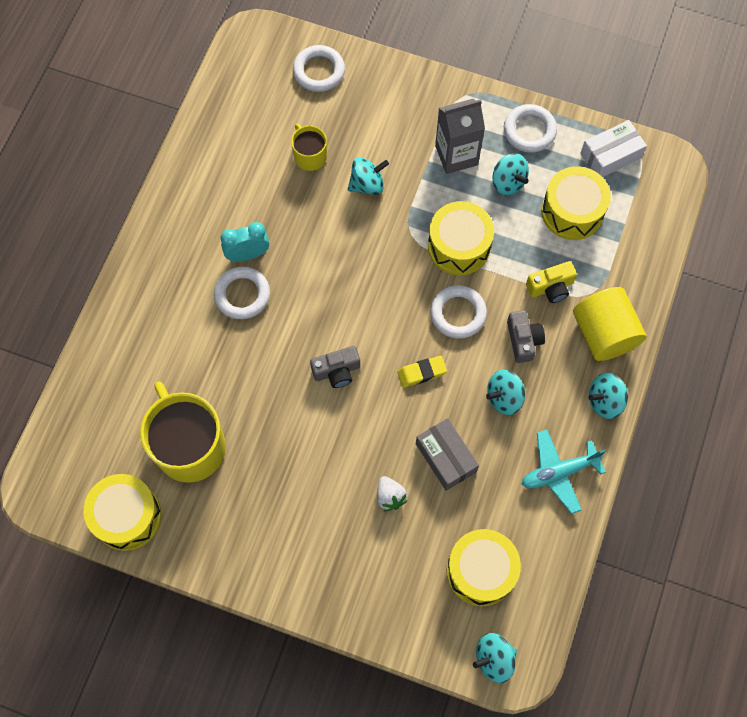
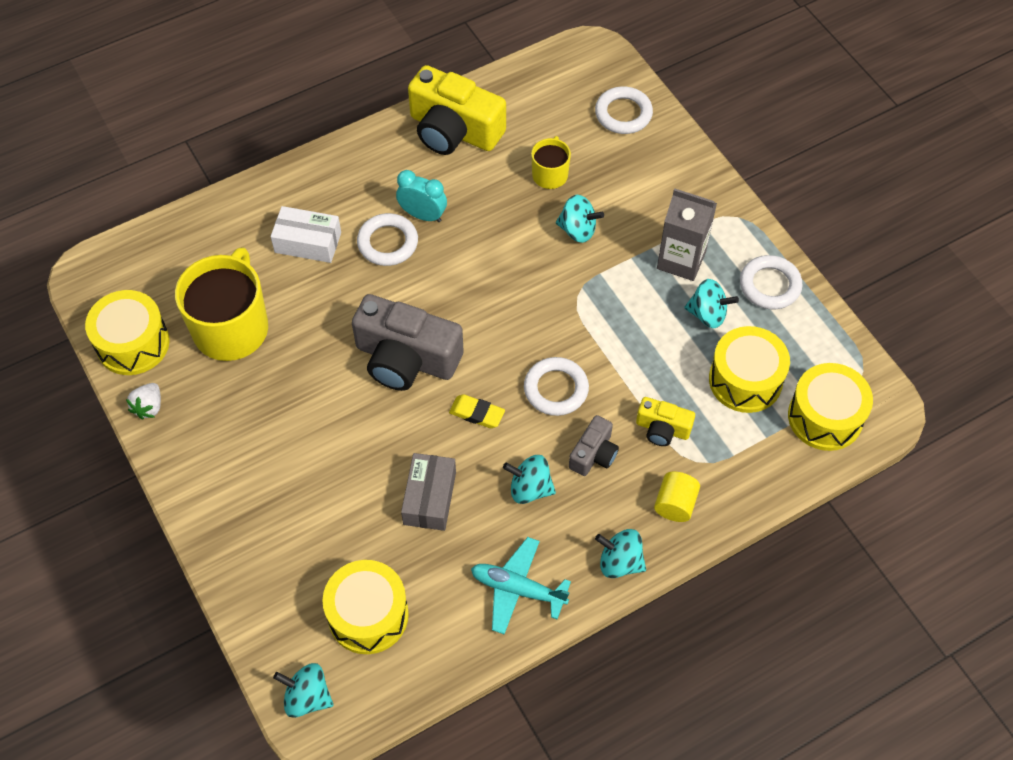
camera: 40 degrees right, 10 degrees down
(208, 171) = (454, 130): none -> yellow camera
(337, 371) = (406, 358): grey camera -> grey camera, size x1.97
(390, 497) = (351, 492): white strawberry -> white strawberry (149, 407)
(459, 246) = (611, 335): yellow drum -> yellow drum (825, 417)
(508, 182) = (708, 314): turquoise spinning top -> turquoise spinning top turned 75 degrees counterclockwise
(604, 333) = (675, 504): yellow cylinder -> yellow cylinder, size x0.57
(610, 156) = (829, 359): white box -> white box (308, 242)

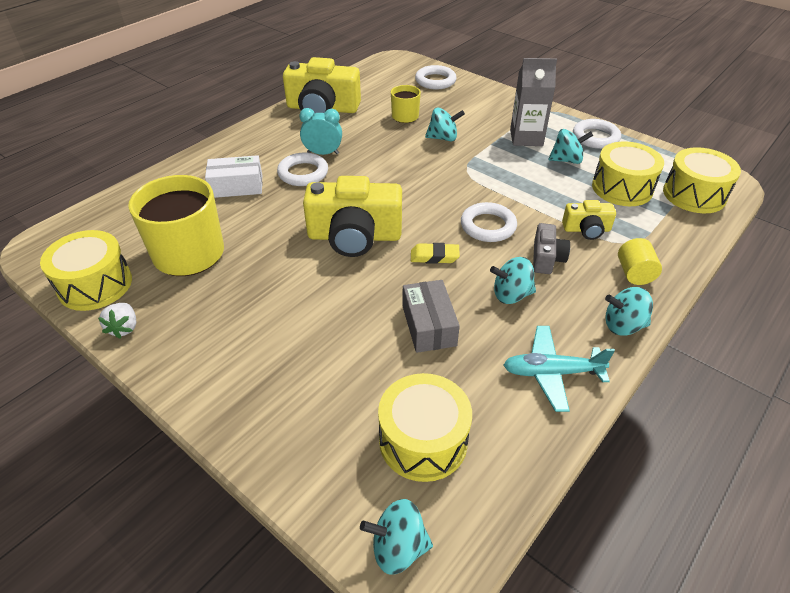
camera: 20 degrees left, 15 degrees down
(406, 358) = (354, 236): grey camera -> yellow camera

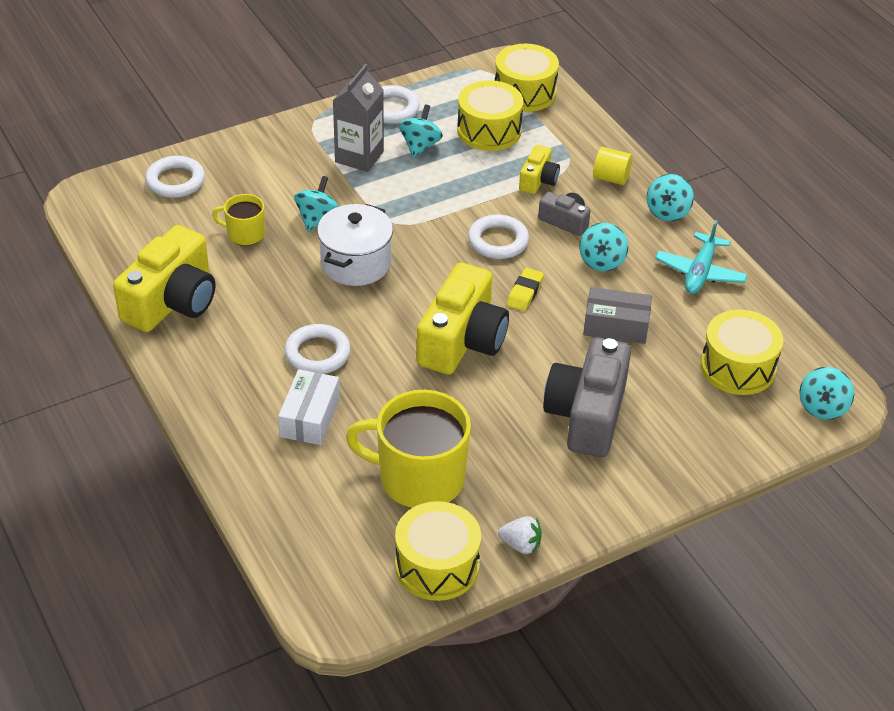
camera: 70 degrees left, 0 degrees up
(298, 333) = (587, 414): none -> grey camera
(323, 153) = (284, 326): turquoise clock -> none
(408, 165) = (356, 263): none -> white pot

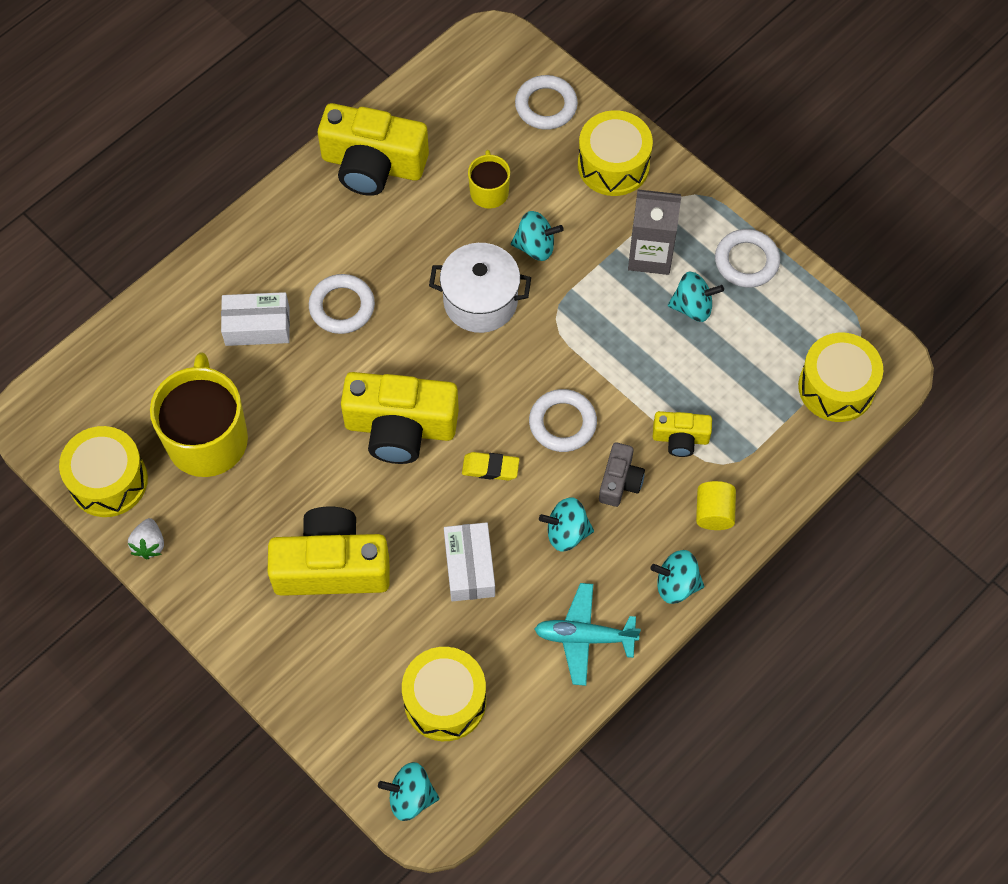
camera: 75 degrees right, 20 degrees up
(489, 131) = (748, 368): yellow drum -> yellow drum (613, 165)
(587, 414) = (332, 566): grey camera -> yellow camera
(616, 326) = (469, 567): grey box -> white box

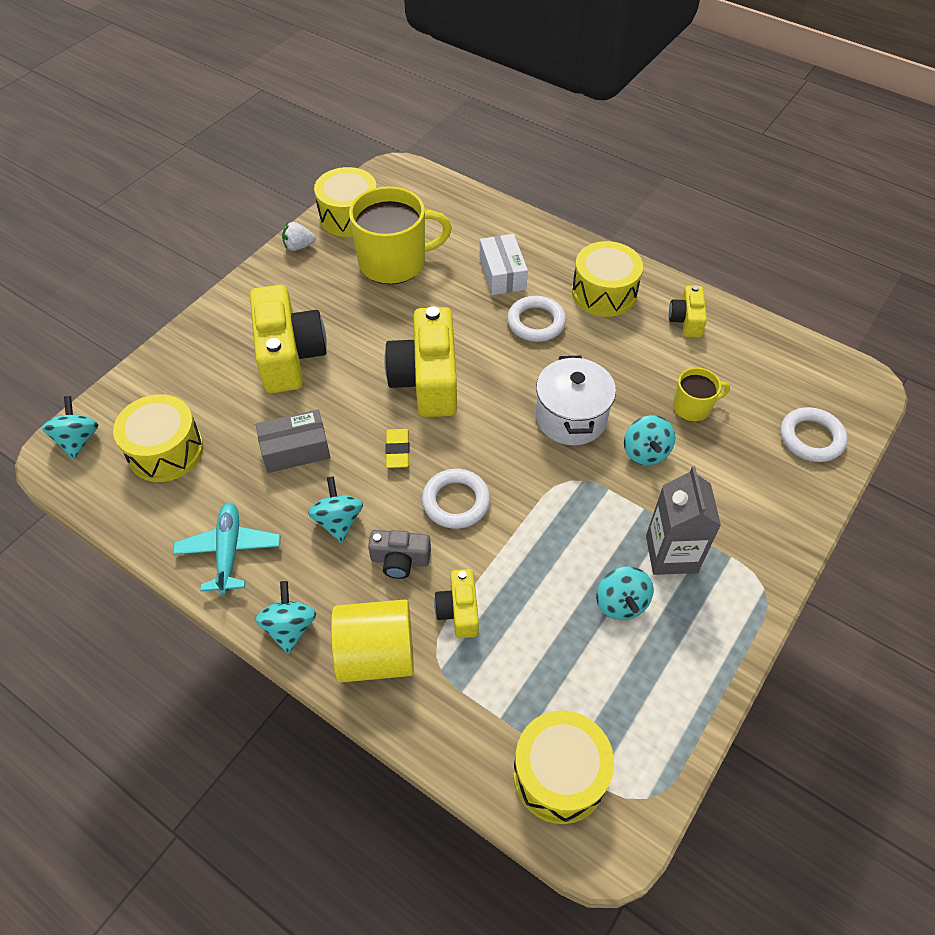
camera: 80 degrees right, 10 degrees down
(373, 165) = (686, 320): yellow camera -> yellow camera, size x0.51
(469, 567) = (295, 450): white box -> grey box
(613, 165) = (767, 505): yellow drum -> yellow drum (604, 293)
(714, 513) = (376, 655): yellow cylinder -> yellow cylinder, size x1.75
(746, 261) = (697, 652): white ring -> none

